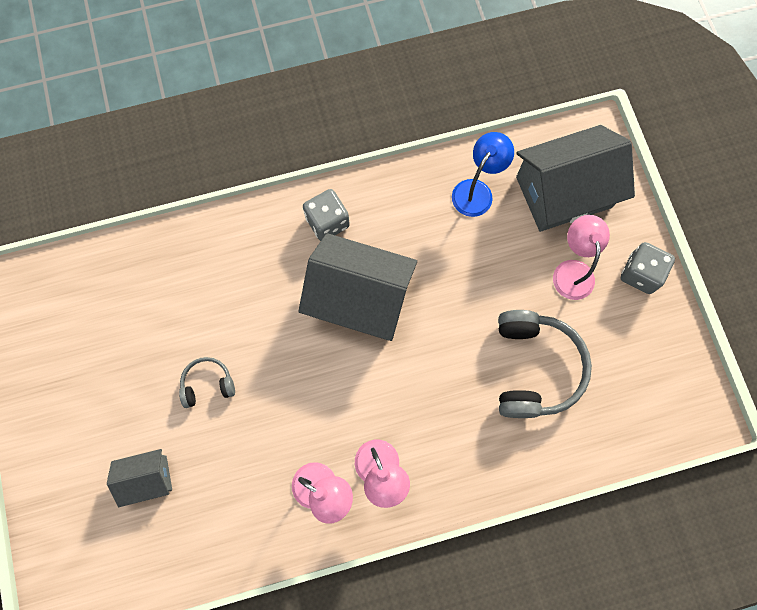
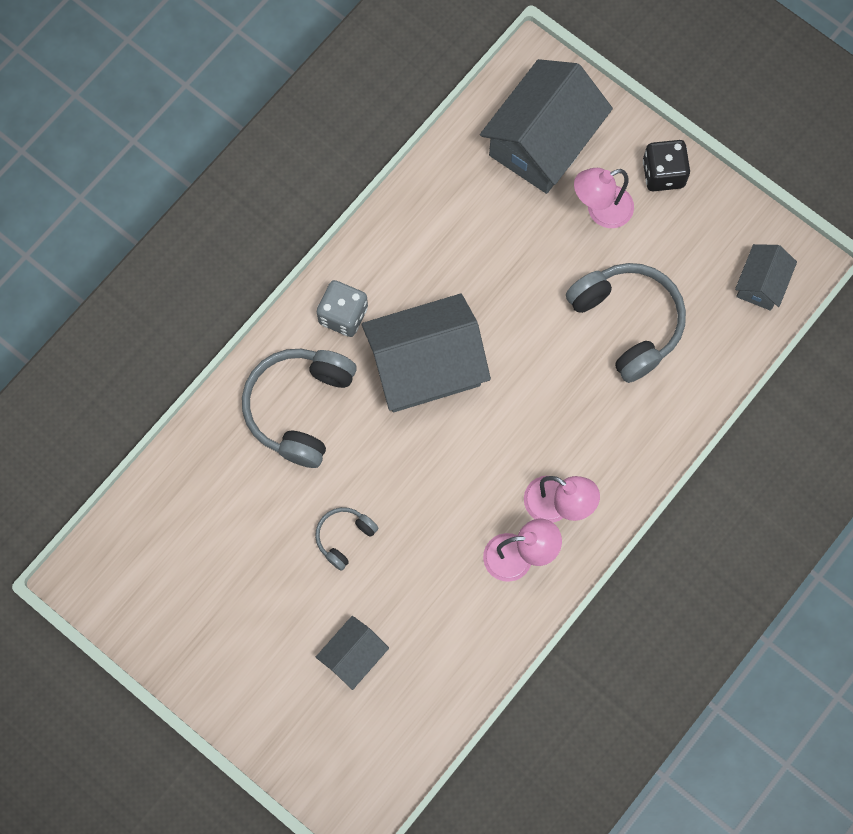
camera: 35 degrees left, 0 degrees up
(247, 268) = (300, 408): none -> grey headphones
(477, 191) = (462, 192): blue lamp -> none
(572, 270) = (600, 211): pink lamp -> pink lamp turned 75 degrees counterclockwise
(640, 274) = (663, 173): grey dice -> black dice
(662, 409) = (761, 283): none -> grey house

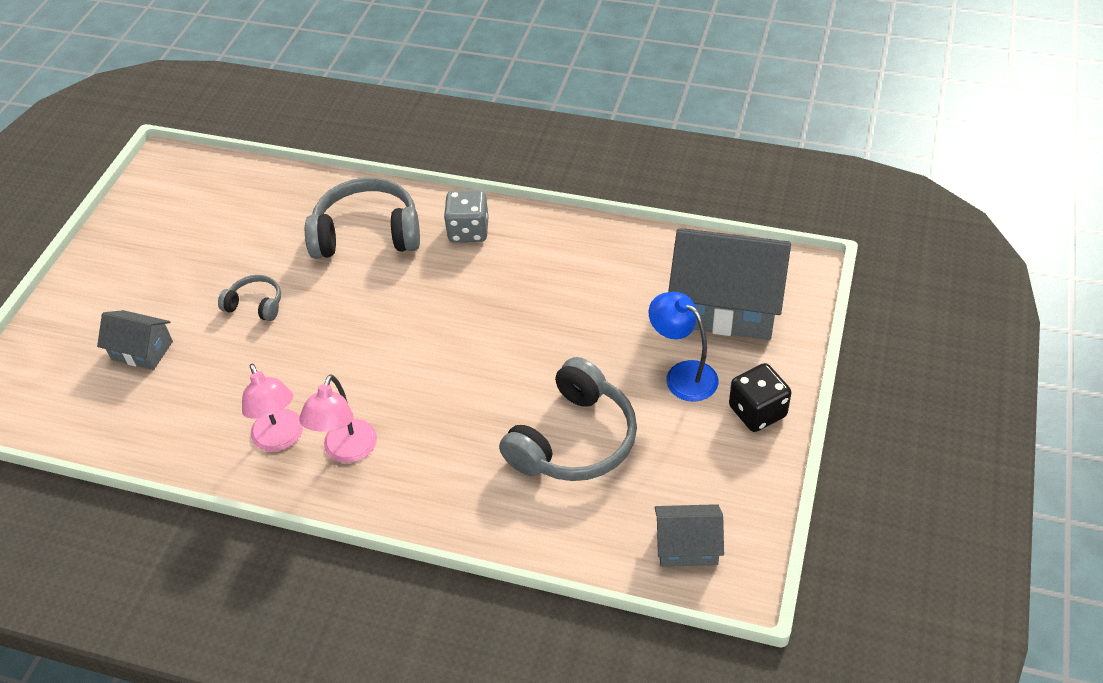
camera: 70 degrees right, 25 degrees down
(425, 366) = (447, 302): grey house -> none
(600, 211) = (682, 375): pink lamp -> blue lamp

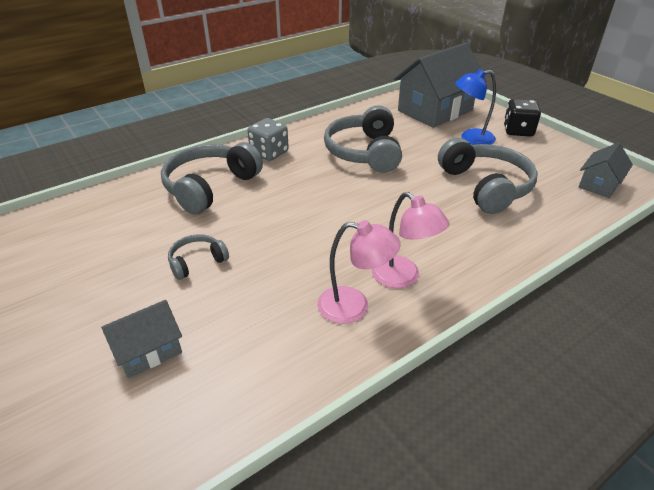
camera: 55 degrees left, 10 degrees down
(547, 301) = (364, 152): none -> grey headphones

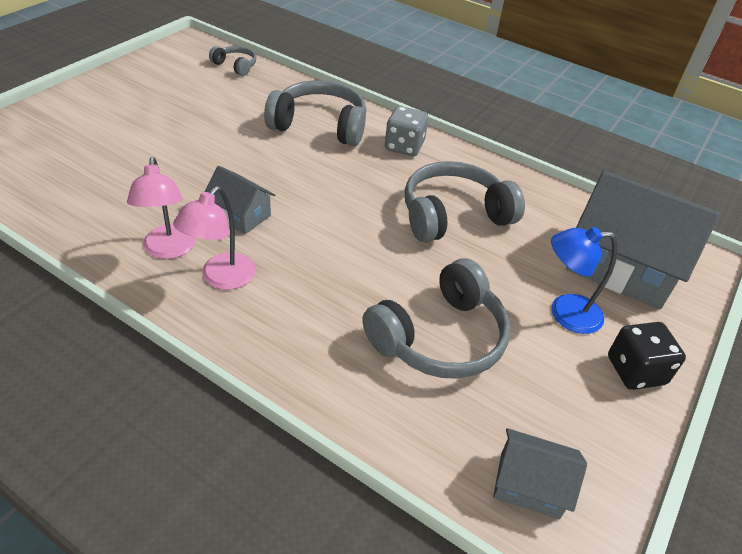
camera: 65 degrees right, 5 degrees up
(148, 350) = (96, 150): grey house -> grey house (241, 215)
(197, 262) = (205, 146): grey headphones -> grey headphones (235, 66)
(470, 138) = (565, 313): blue lamp -> blue lamp turned 60 degrees counterclockwise

